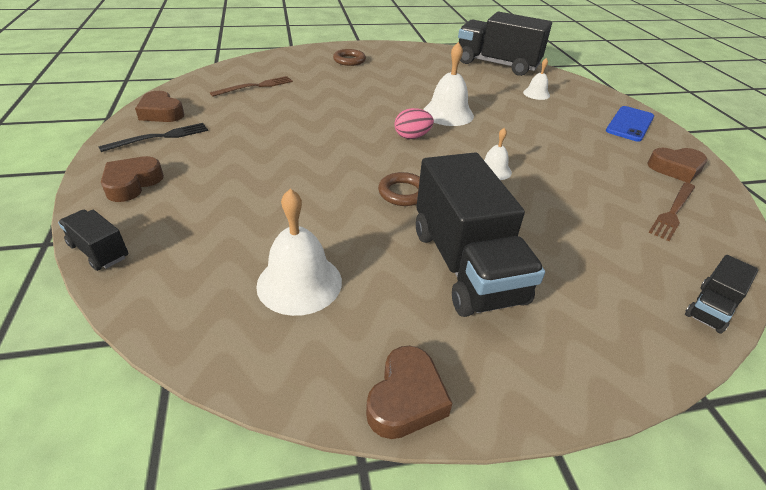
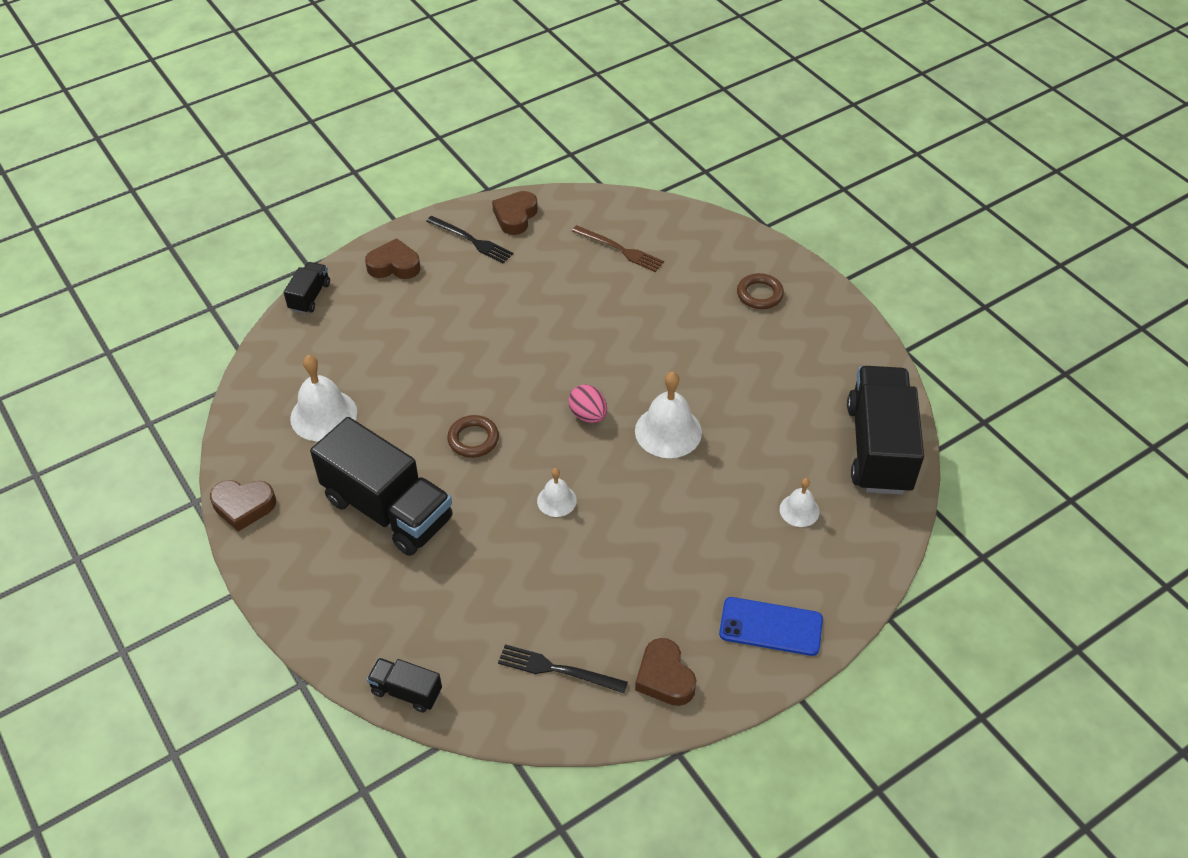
camera: 70 degrees right, 10 degrees up
(466, 265) = (388, 509): black truck -> black truck turned 105 degrees counterclockwise
(673, 212) = (557, 669): brown fork -> black fork

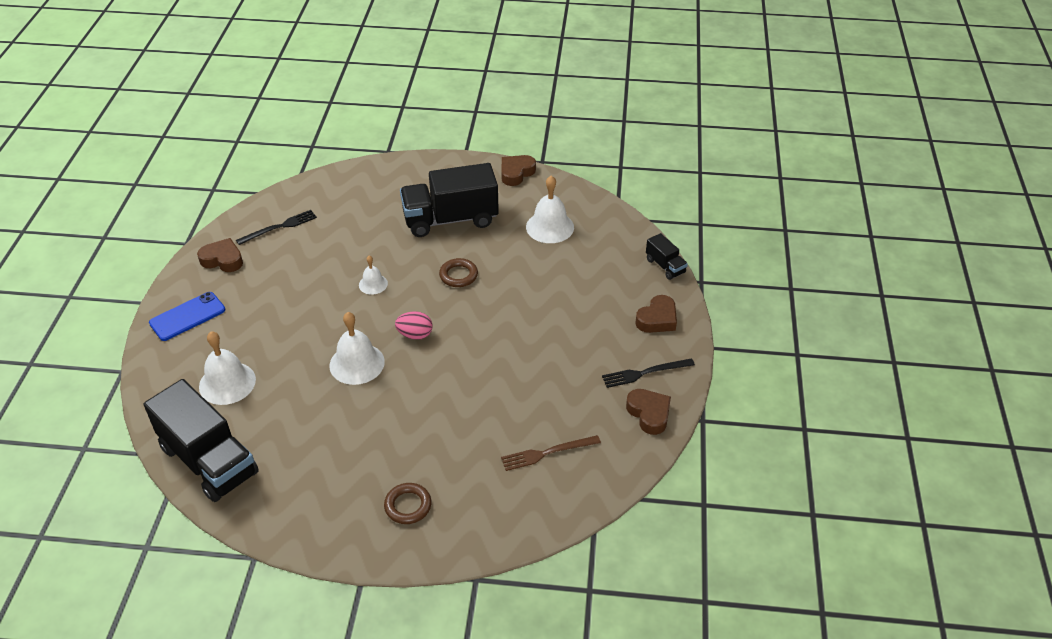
camera: 130 degrees right, 5 degrees down
(406, 691) = (338, 176): black truck -> none
(799, 510) = (227, 383): white bell -> white bell, size x1.77

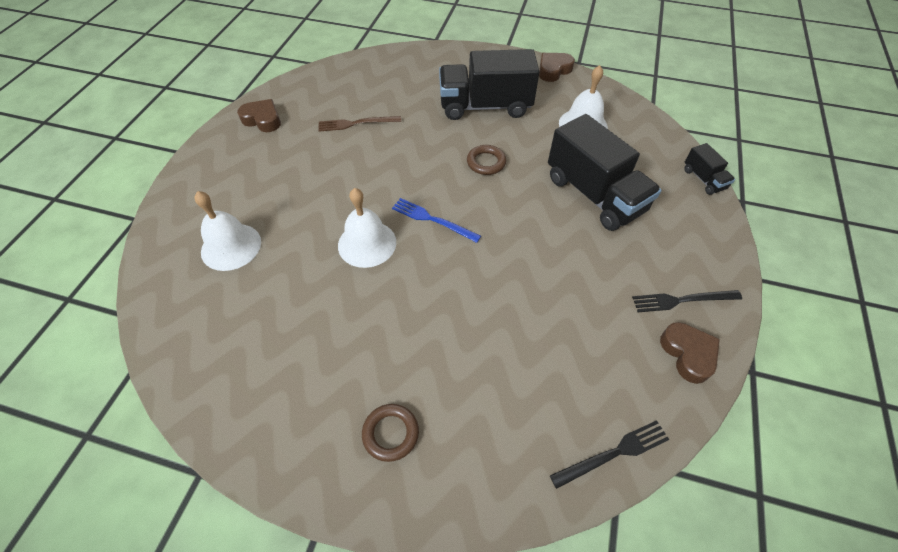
camera: 10 degrees right, 10 degrees up
(187, 316) = (214, 171): blue phone -> none
(209, 460) = (186, 335): black truck -> black truck (594, 194)
(279, 227) = (322, 95): black fork -> black fork (613, 453)
(373, 284) = (399, 161): white bell -> none
(415, 335) = (432, 220): pink egg -> blue fork
(547, 453) = (564, 388): brown fork -> brown fork (356, 123)
(657, 319) = (696, 237): brown heart -> none

